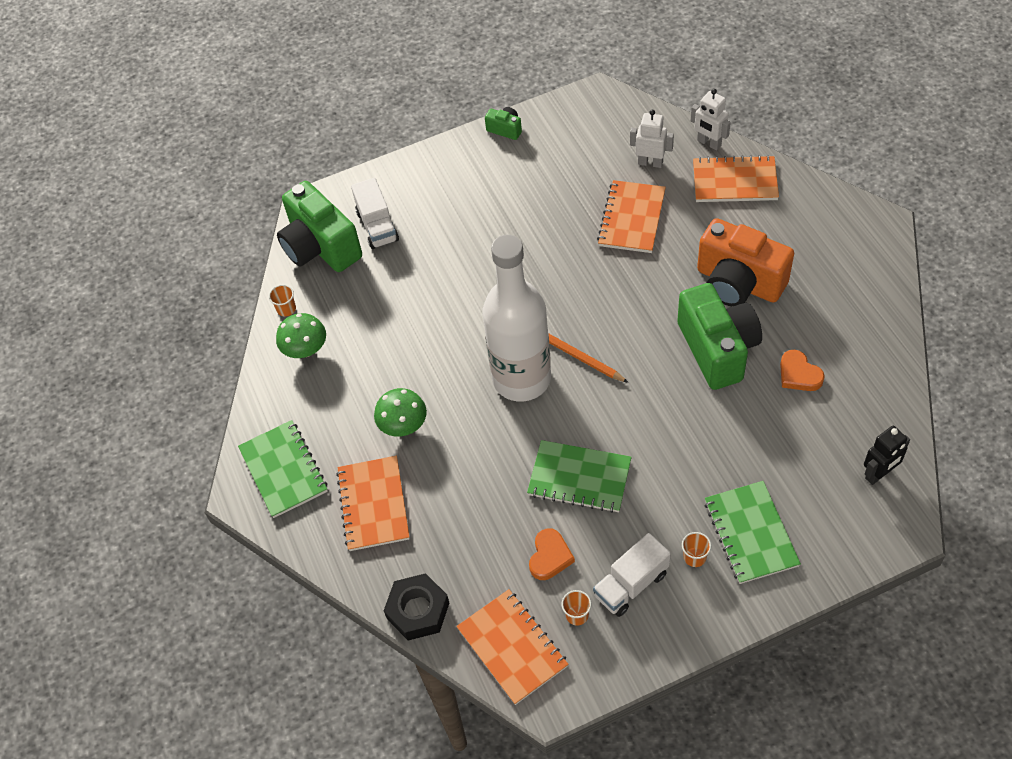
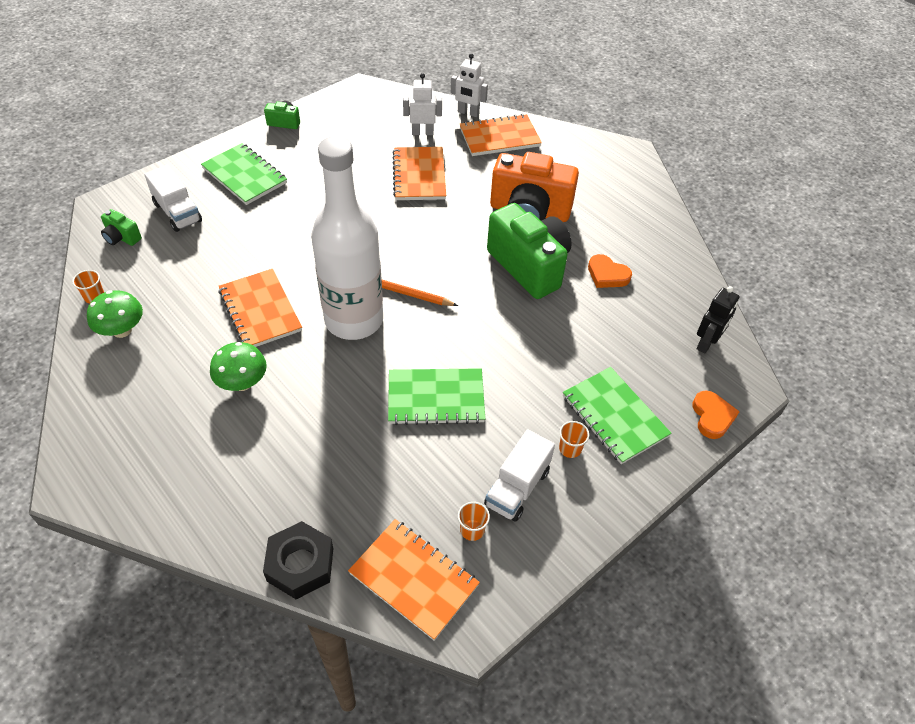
camera: 25 degrees left, 5 degrees down
(283, 470) = (117, 450): green notebook -> green notebook (244, 176)
(320, 247) = (122, 237): green camera -> green camera, size x0.44
(373, 504) = (226, 465): orange notebook -> orange notebook (260, 310)
(550, 556) = (427, 478): orange heart -> orange heart (712, 417)

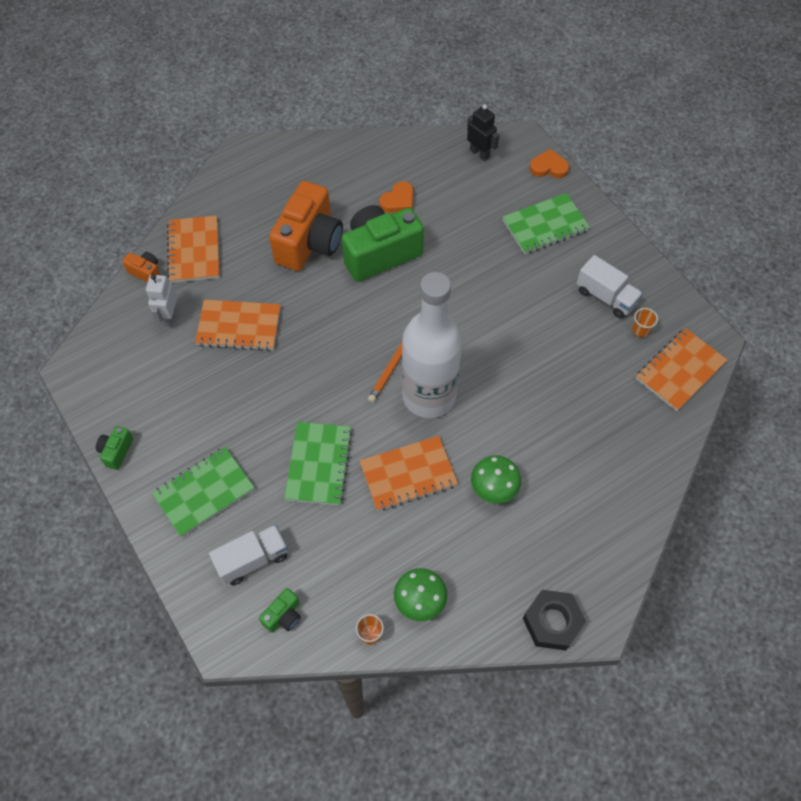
camera: 80 degrees left, 10 degrees up
(300, 564) = (669, 444): black nut -> black nut (552, 622)
(436, 398) = (520, 340): green notebook -> green notebook (318, 464)
(468, 113) = (146, 272): white robot -> orange camera
(570, 448) = (573, 258): orange cup -> none

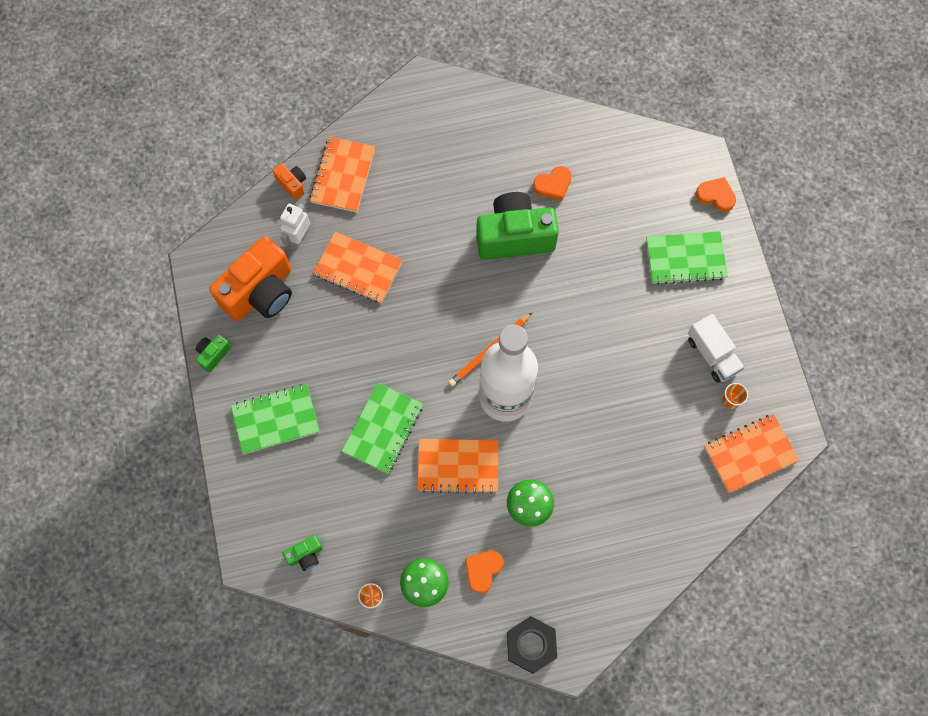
camera: 20 degrees right, 10 degrees up
(252, 560) = (296, 496): white truck -> none
(309, 243) = (452, 203): orange camera -> orange camera (260, 292)
(473, 565) = (483, 570): none -> orange heart
(479, 153) = (653, 157): black robot -> none

